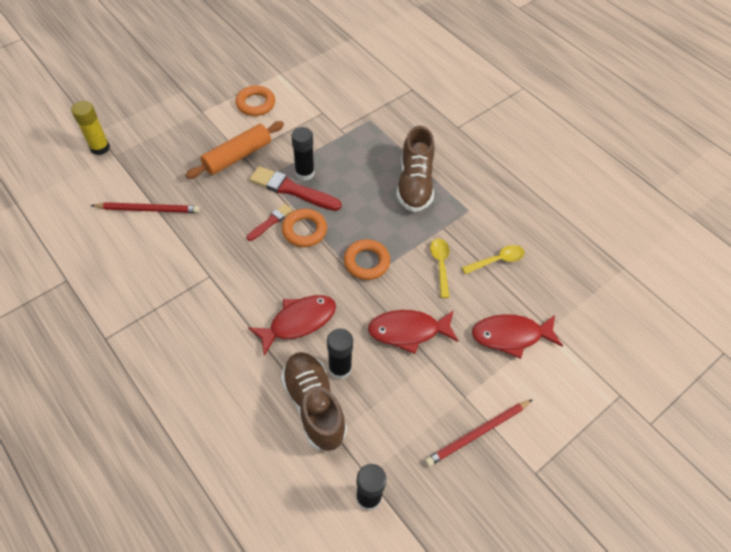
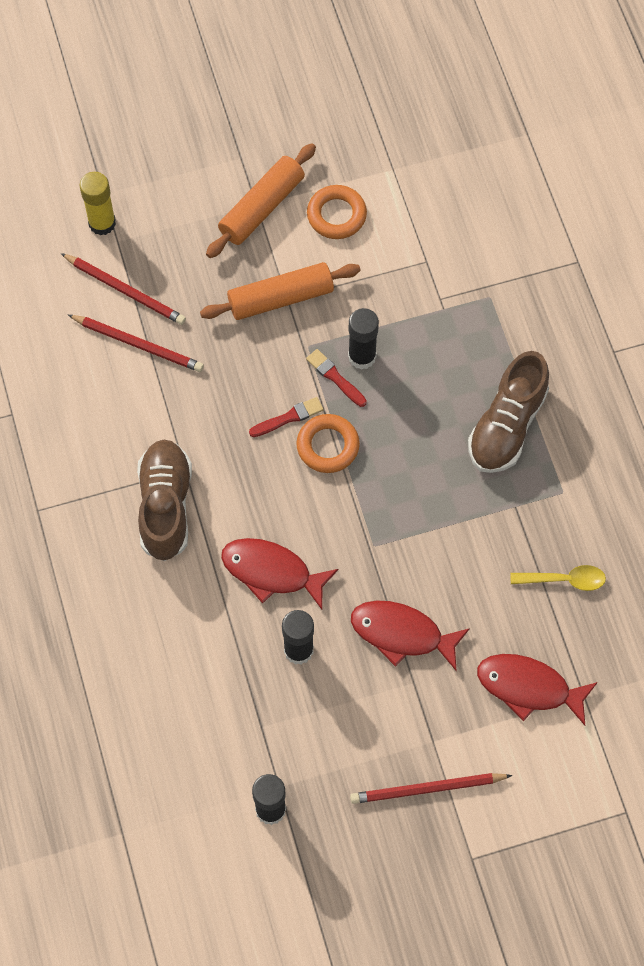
camera: 25 degrees right, 10 degrees up
(129, 181) = (125, 291): none -> red pencil
(206, 112) = (262, 208): none -> orange rolling pin
(292, 189) = (335, 377): red brush -> red brush, size x0.56
(298, 322) = (272, 572): red fish -> red fish turned 150 degrees counterclockwise
(314, 405) = (251, 683): brown shoe -> brown shoe (165, 506)
(366, 262) = (390, 521): orange ring -> none
(440, 265) = (485, 559): yellow spoon -> none

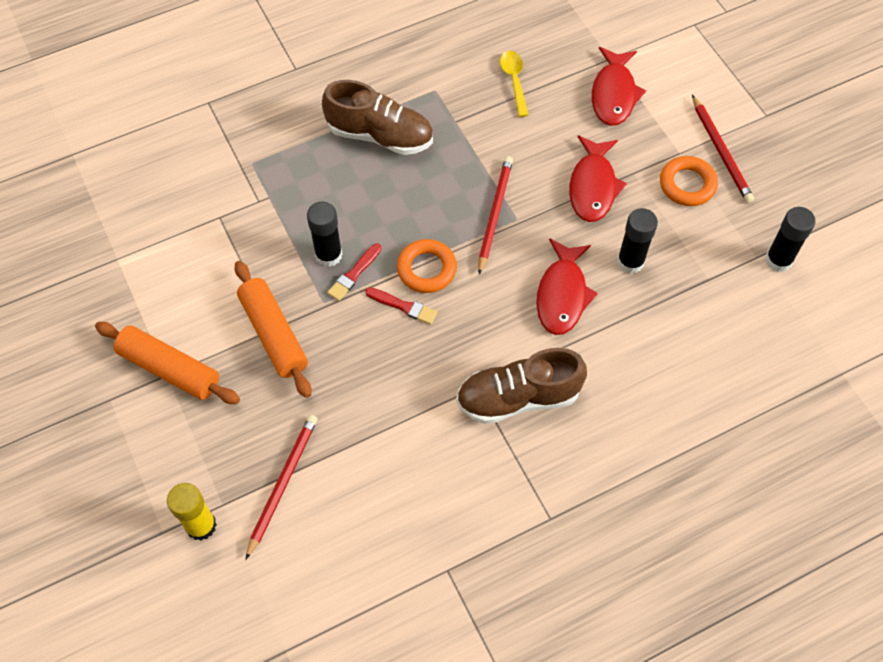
camera: 100 degrees left, 5 degrees down
(138, 344) = (345, 458): red pencil -> red pencil (494, 214)
(288, 417) = (403, 306): red brush -> red brush turned 150 degrees clockwise
(336, 215) = (173, 299): orange ring -> orange ring (687, 184)

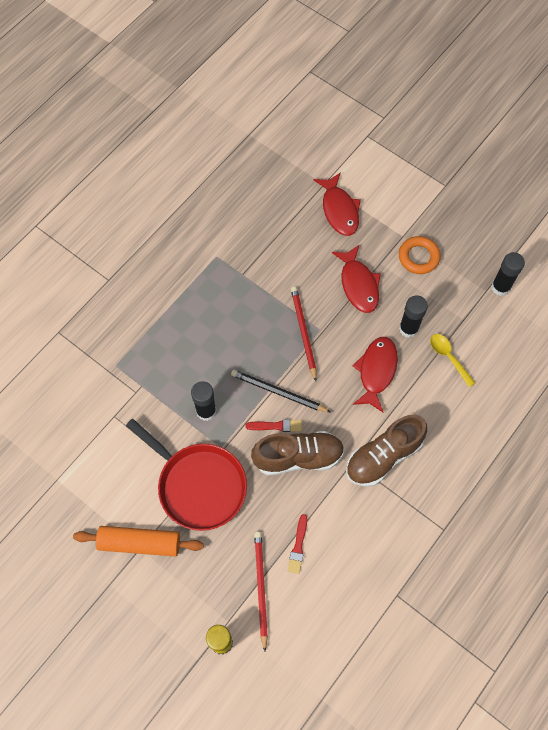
camera: 25 degrees left, 5 degrees up
(274, 334) = (198, 485): orange rolling pin -> red pan
(354, 274) = (231, 417): red brush -> red brush (298, 546)
(380, 135) = (195, 306): brown shoe -> brown shoe (298, 457)
(426, 269) = (278, 392): orange ring -> black pencil
(514, 81) = (267, 227): yellow spoon -> yellow spoon (448, 357)
(562, 295) = (376, 371): red fish -> red fish turned 150 degrees counterclockwise
(721, 151) = (429, 224): red pencil -> none

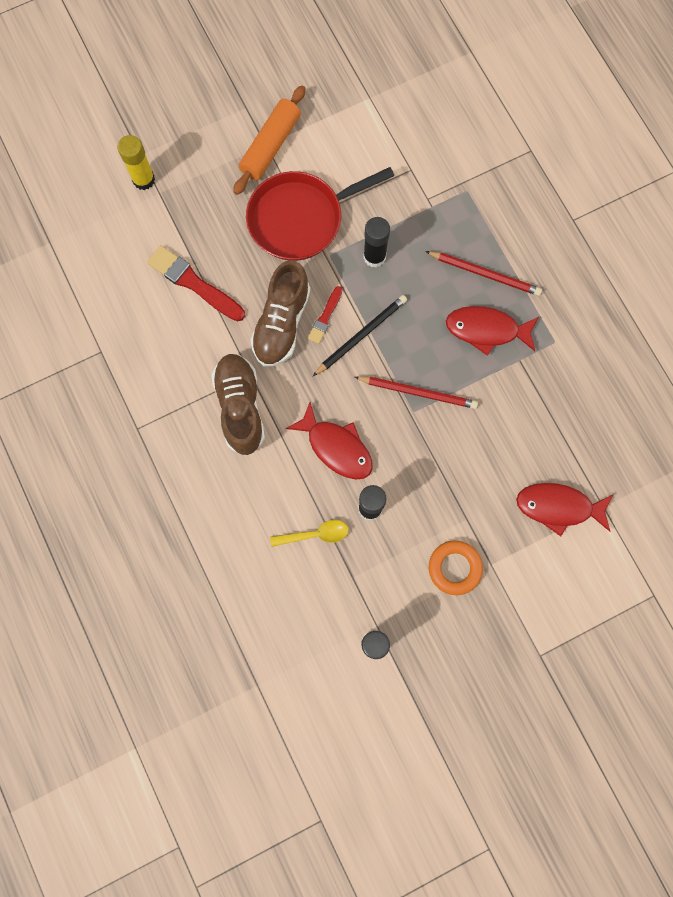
camera: 115 degrees right, 10 degrees up
(260, 588) = (173, 233): red pencil -> red pencil (485, 274)
(298, 546) = (194, 283): red brush -> red brush, size x1.80
(358, 284) = (450, 480): red fish -> red fish (486, 330)

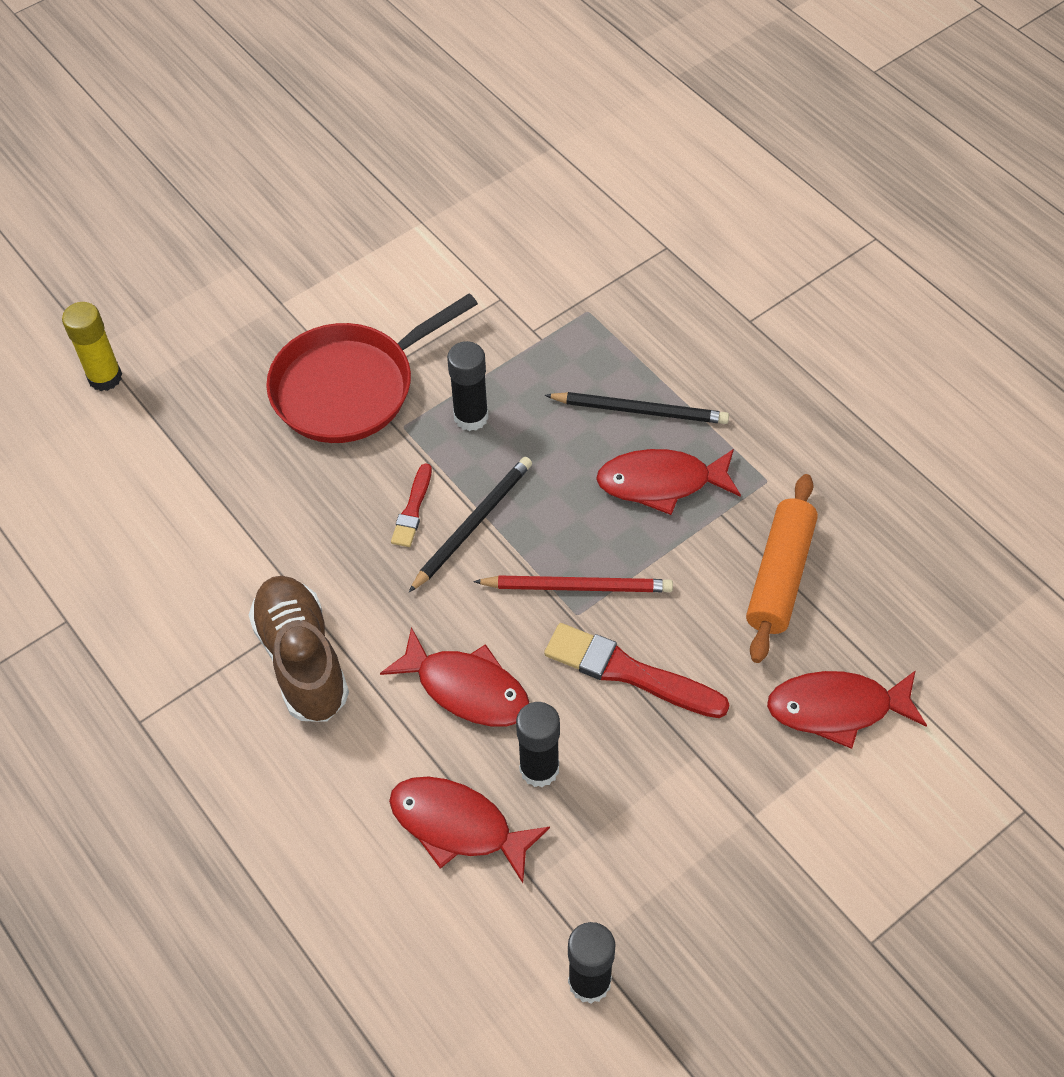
camera: 10 degrees left, 20 degrees down
(194, 283) = (201, 500): red brush -> red brush (629, 672)
(270, 146) = (289, 304): orange rolling pin -> orange rolling pin (780, 576)
(281, 323) = (347, 530): brown shoe -> none
(315, 534) = (458, 826): yellow spoon -> red fish
(454, 568) = (696, 832): orange ring -> none
(485, 274) = (640, 410): red pencil -> black pencil

